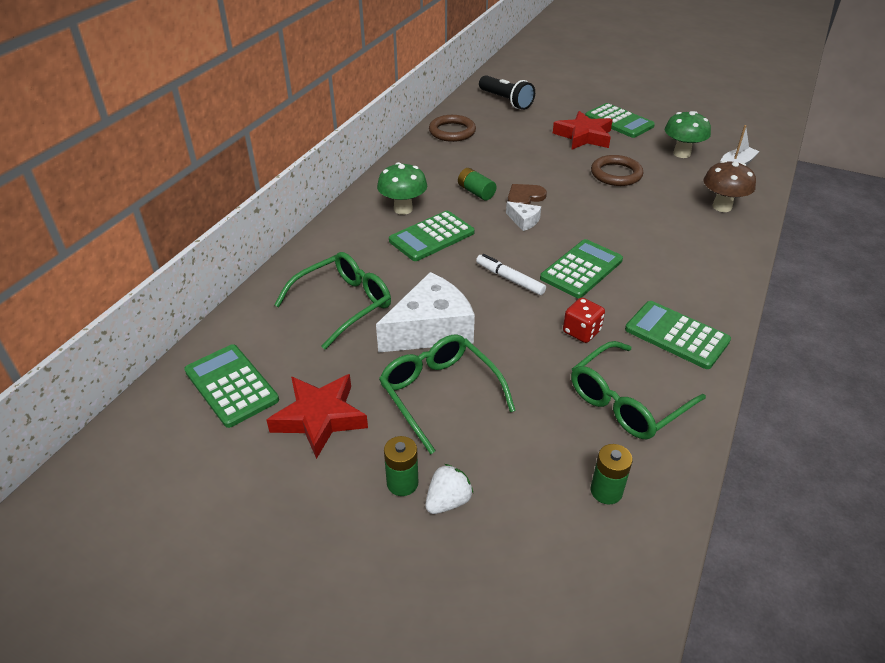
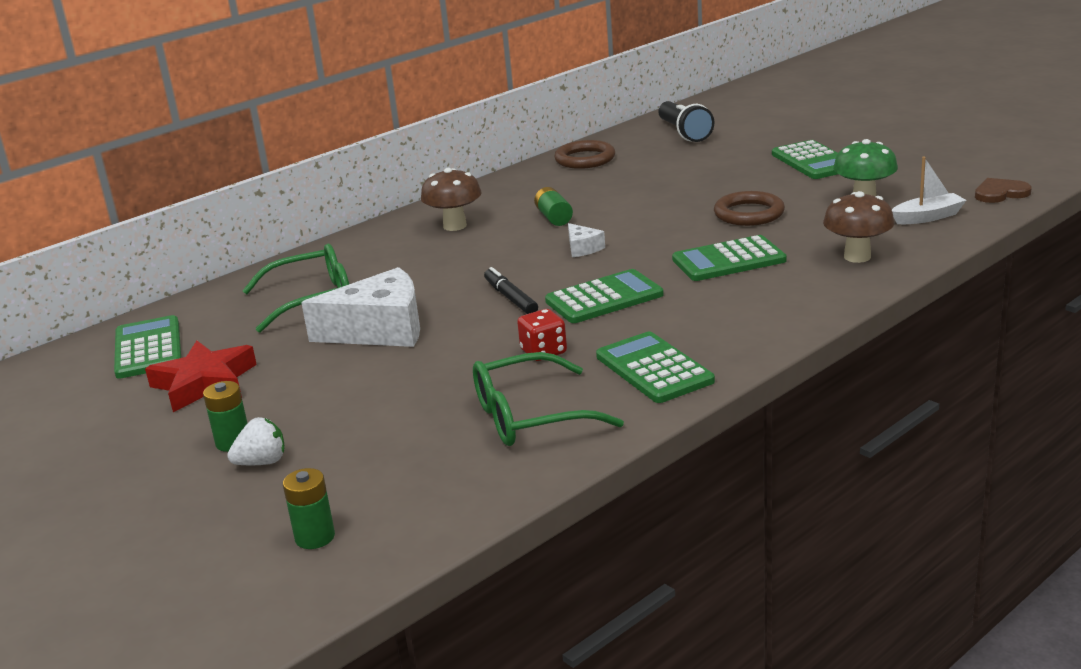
camera: 25 degrees right, 15 degrees down
(403, 209) = (455, 226): green mushroom -> brown mushroom
(431, 237) = (461, 253): green calculator -> green calculator (728, 260)
(439, 393) = (337, 381): green glasses -> none
(509, 279) = (510, 298): white marker -> black marker
(524, 197) = (607, 226): brown heart -> brown heart (1000, 193)
(584, 136) = (748, 174): red star -> none
(606, 491) = (427, 482): green battery -> green battery (315, 537)

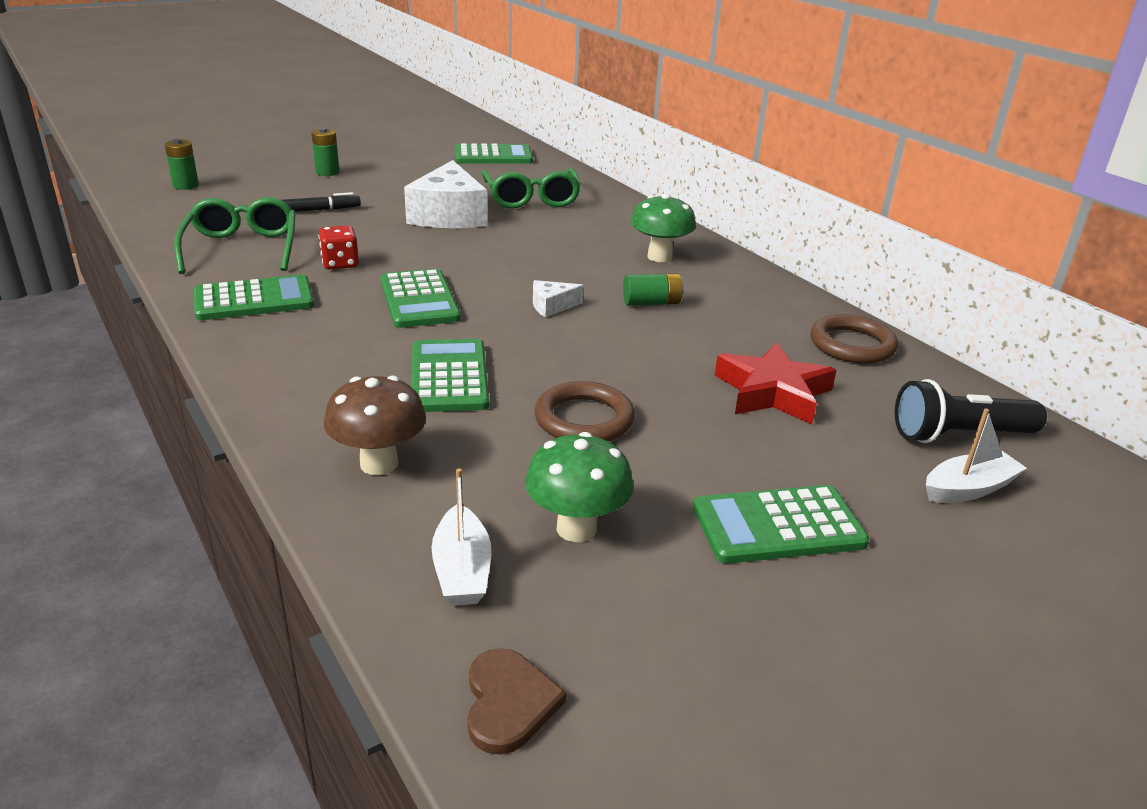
camera: 95 degrees right, 5 degrees up
(204, 383) = (420, 168): red star -> red star (773, 392)
(262, 462) = (291, 177): white strawberry -> none
(455, 226) = (659, 257): brown mushroom -> green mushroom
(510, 298) = (461, 263): black marker -> black marker (316, 210)
(738, 130) = (968, 488): none -> white boat

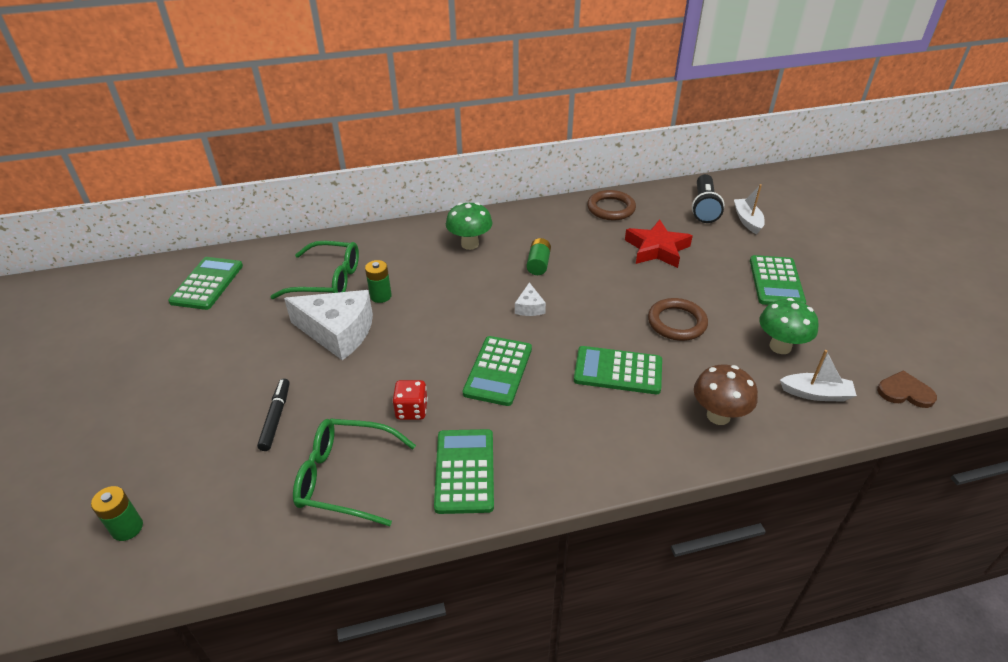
camera: 70 degrees left, 10 degrees up
(327, 172) = (170, 402): green battery -> green battery (380, 296)
(419, 300) = (498, 371): green calculator -> green calculator turned 105 degrees clockwise

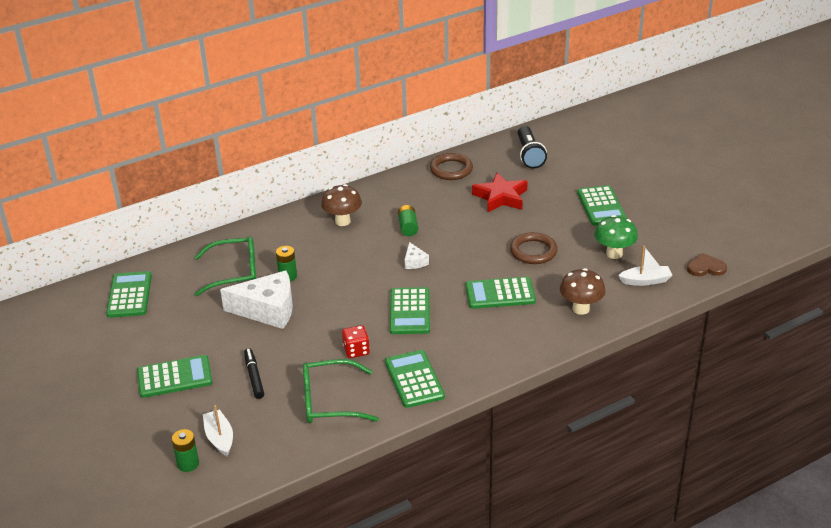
camera: 15 degrees left, 5 degrees down
(189, 396) = (175, 377): none -> green calculator
(470, 244) = (342, 221): green mushroom -> brown mushroom
(747, 220) = (567, 160): white boat -> white boat (219, 438)

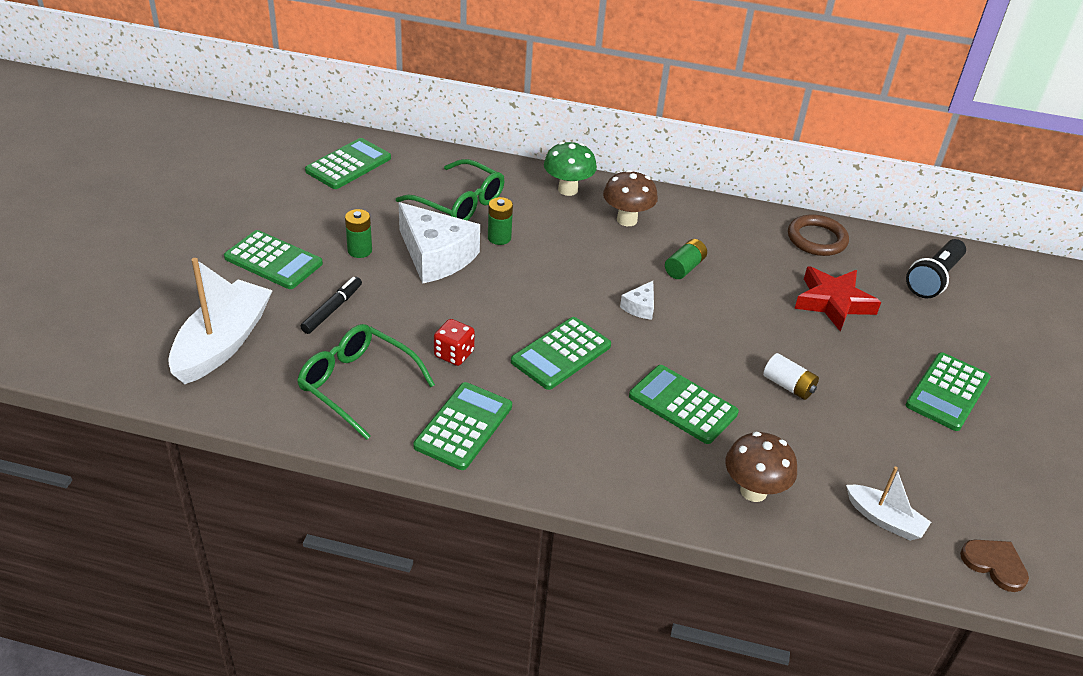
camera: 40 degrees right, 5 degrees up
(188, 464) = (166, 346): green battery -> green battery (359, 250)
(219, 438) = (222, 343): white boat -> white boat, size x1.84
(533, 251) = (788, 386): brown ring -> white battery
(614, 254) = (887, 458): green mushroom -> green mushroom (568, 189)

